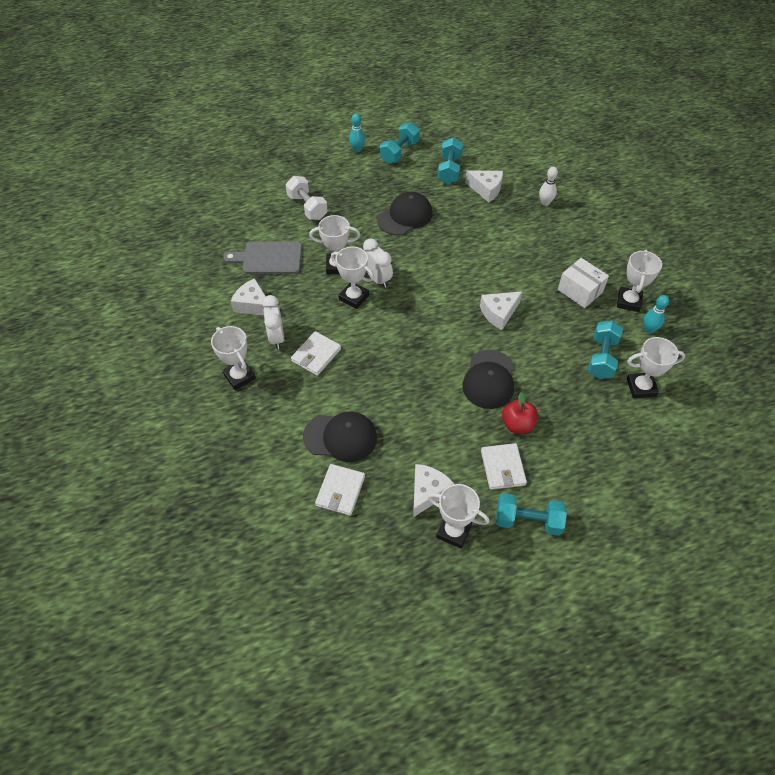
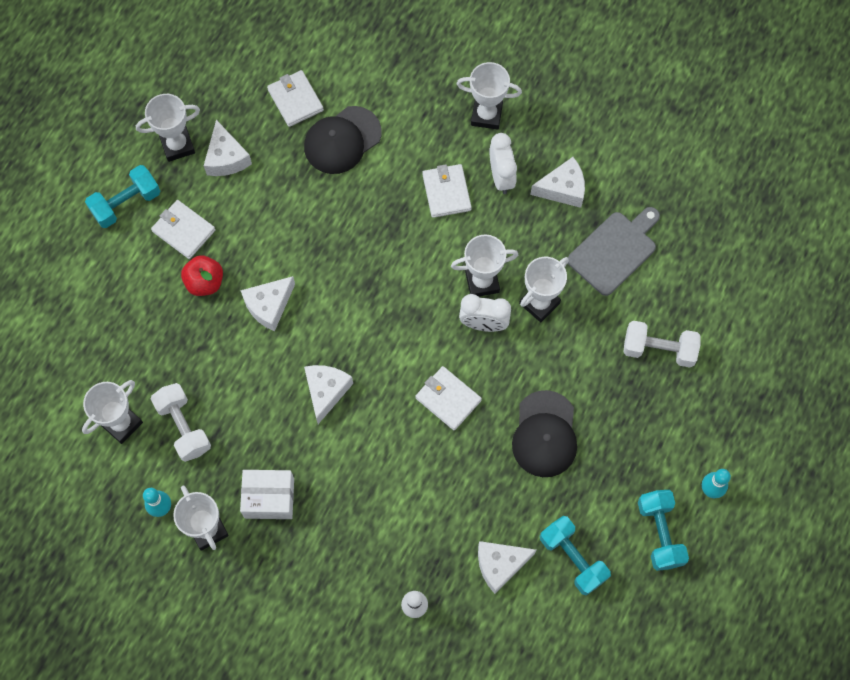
camera: 135 degrees right, 15 degrees up
(276, 337) = (501, 177): white clock -> white clock turned 45 degrees clockwise
(436, 263) = (448, 399): none -> white wallet
(489, 379) = (269, 306): black cap -> white cheese
(602, 357) = (183, 427): turquoise dumbbell -> white dumbbell

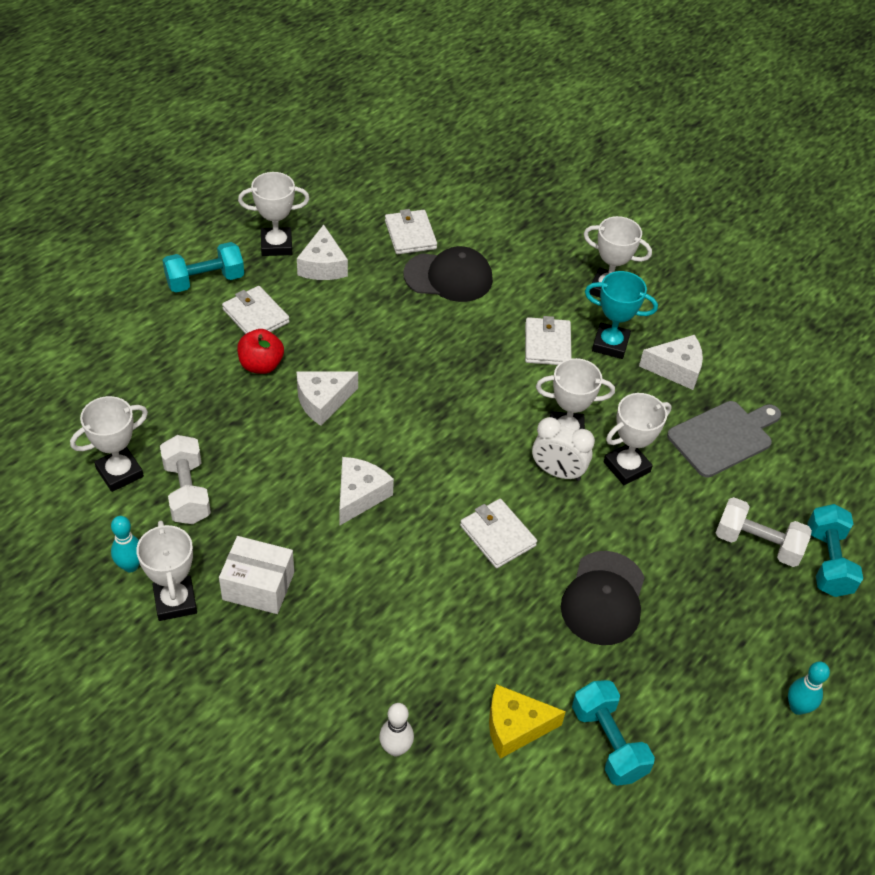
camera: 10 degrees right, 20 degrees down
(342, 140) = (448, 277): black cap -> black cap turned 150 degrees counterclockwise
(500, 565) = (515, 727): white cheese -> yellow cheese
(501, 177) = (610, 344): white clock -> turquoise trophy
(659, 533) = (725, 741): turquoise dumbbell -> turquoise dumbbell (828, 562)

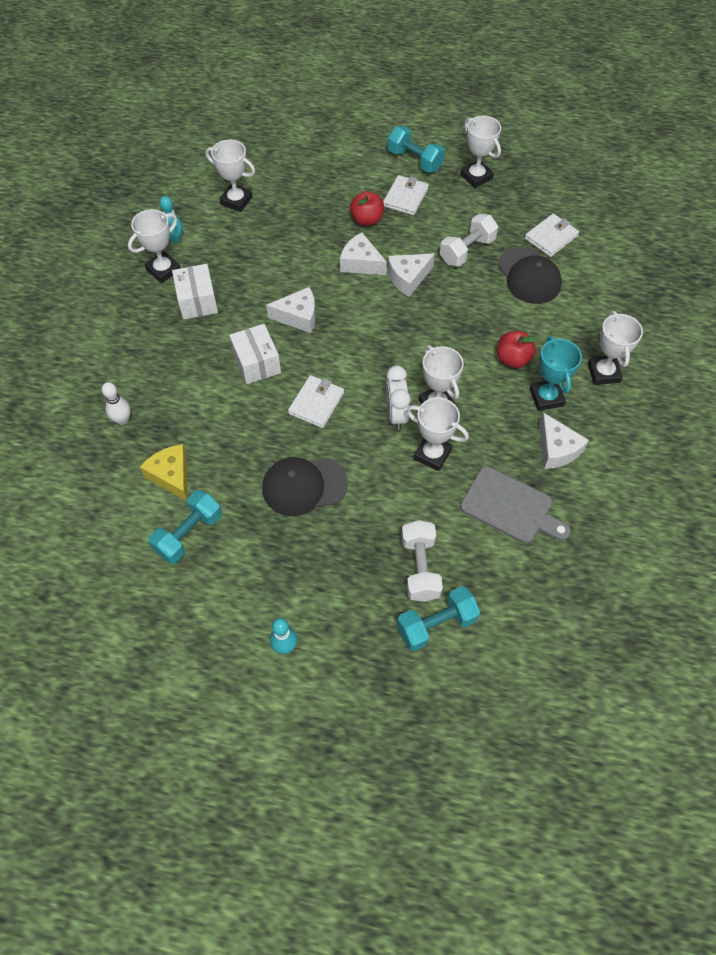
camera: 65 degrees right, 10 degrees up
(187, 492) = (243, 236): white dumbbell -> white dumbbell (467, 250)
(323, 266) = (479, 207): white cheese -> white cheese (408, 278)
(401, 567) = (256, 363): none -> white box
(547, 344) = (513, 359): white wallet -> red apple

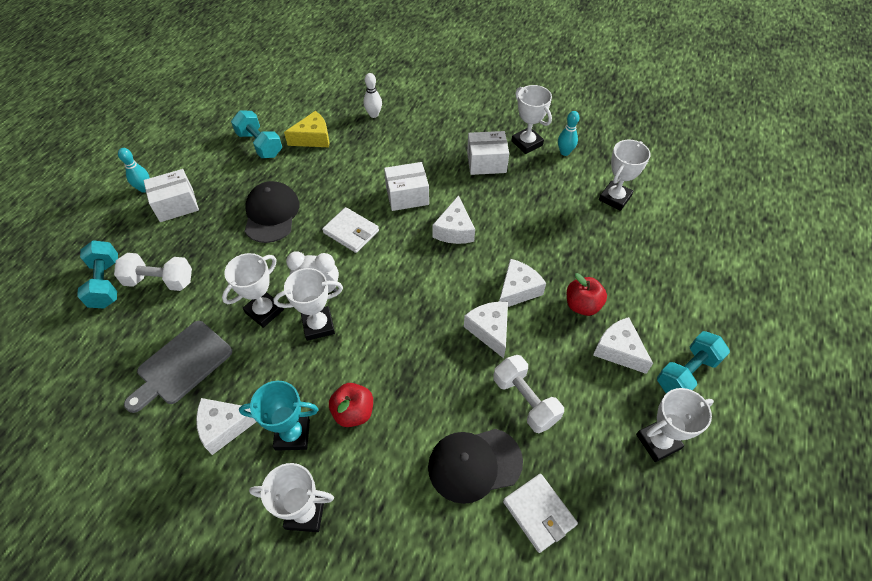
camera: 100 degrees right, 5 degrees down
(306, 595) = (176, 205): none -> white box
(405, 197) = (618, 350): white wallet -> white cheese

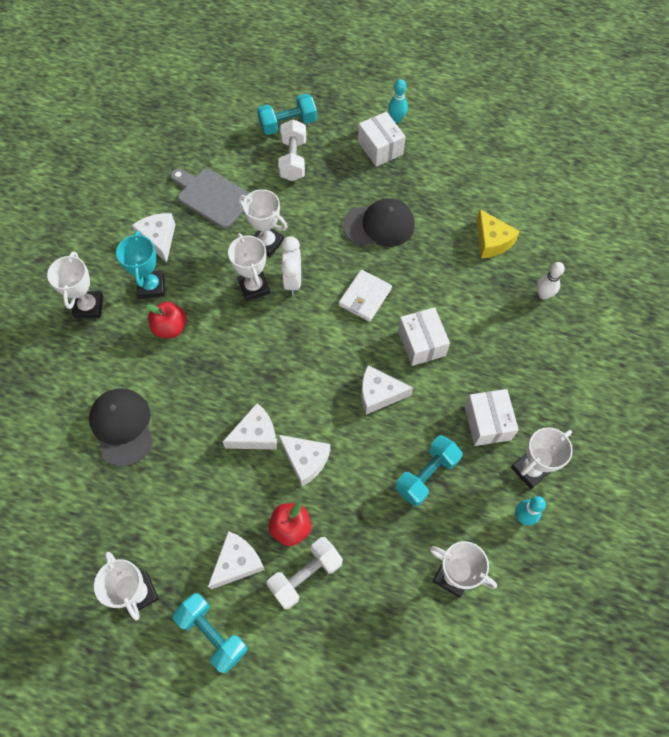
camera: 85 degrees right, 10 degrees up
(260, 144) = (472, 195): turquoise dumbbell -> turquoise dumbbell (426, 475)
(525, 400) = (181, 468): white dumbbell -> white dumbbell (305, 575)
(539, 513) = (79, 480): white wallet -> none

